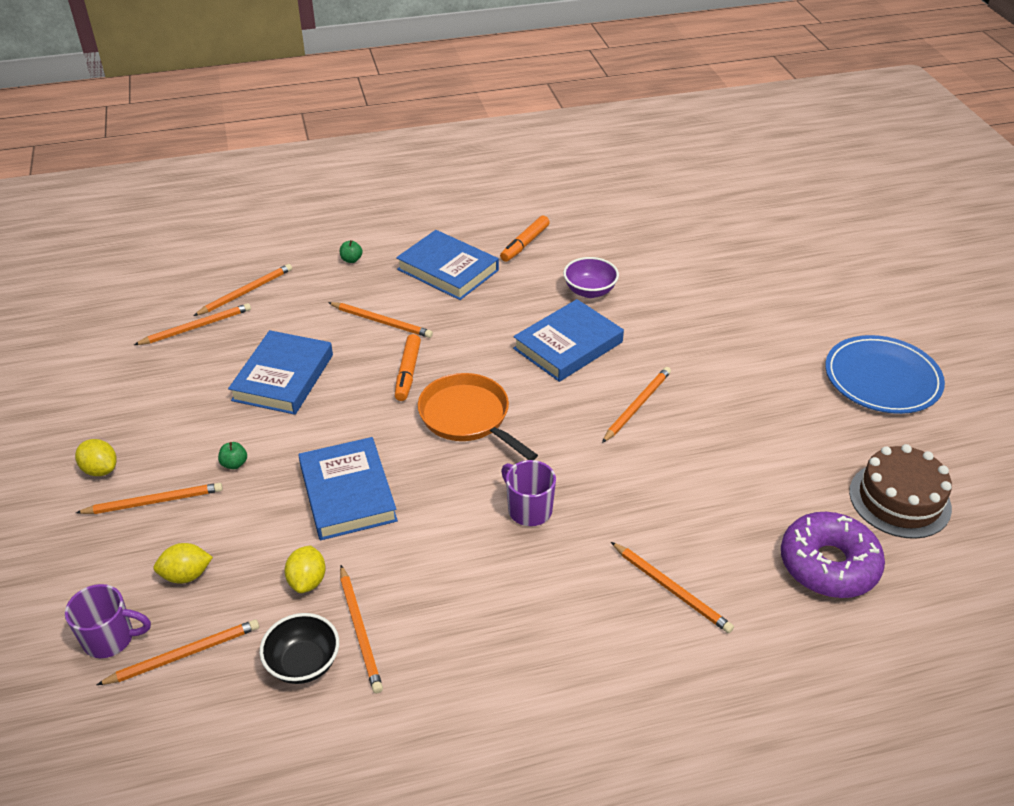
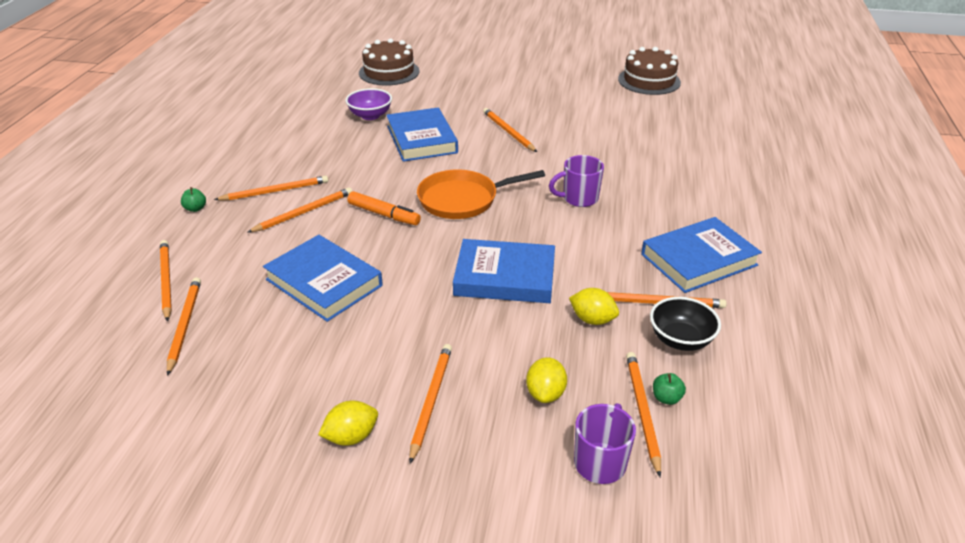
camera: 65 degrees left, 5 degrees down
(234, 464) = (419, 336): green apple -> green apple (666, 398)
(447, 270) = (272, 165): blue book -> blue book (699, 260)
(525, 244) = (282, 125): orange marker -> none
(671, 589) = (681, 166): orange pencil -> orange pencil (275, 191)
(701, 265) = (389, 72): none -> brown cake
(828, 564) = (686, 114): purple donut -> none
(882, 378) = (550, 55): blue plate -> none

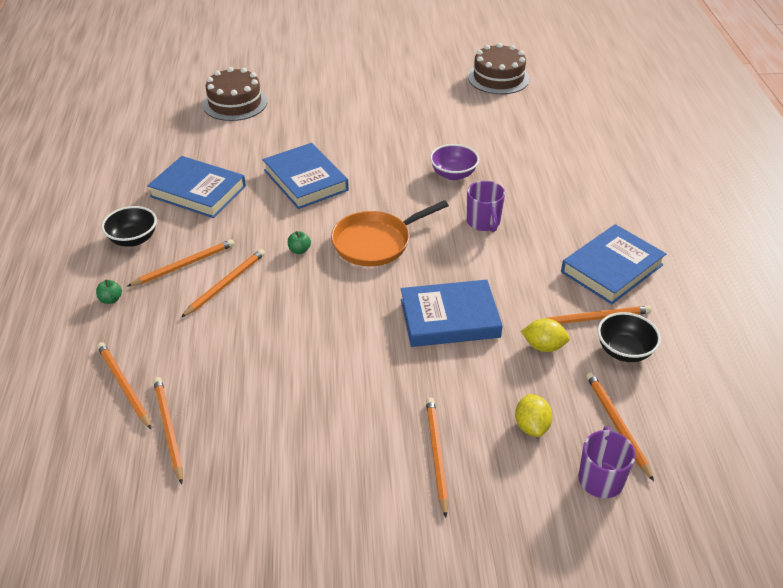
camera: 15 degrees left, 5 degrees up
(242, 164) = (133, 239): none -> black bowl
(324, 282) = (283, 357): blue book -> blue book (198, 191)
(351, 437) = (381, 504): yellow lemon -> none
(370, 116) = (240, 160): purple bowl -> purple bowl (453, 174)
(384, 214) = (307, 272): orange marker -> none
(508, 132) = (387, 158): orange pencil -> none
(579, 198) = (483, 222): purple mug -> purple mug turned 75 degrees counterclockwise
(666, 398) = (632, 408): green apple -> green apple (299, 250)

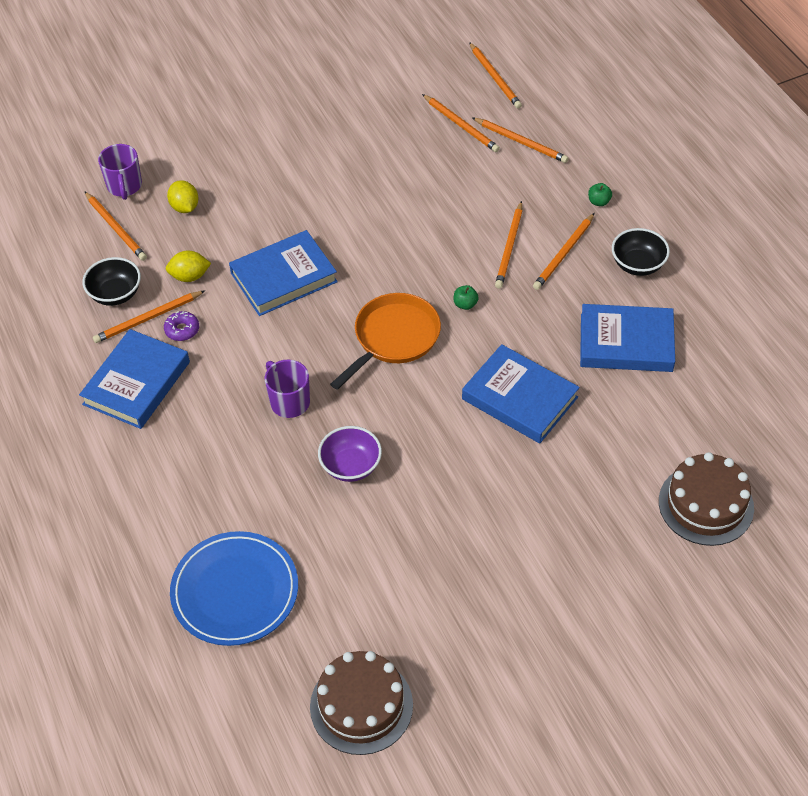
camera: 160 degrees right, 10 degrees up
(436, 455) = (252, 166): orange pencil -> orange pencil (495, 78)
(559, 135) = (235, 591): none -> blue plate
(562, 299) = (182, 330): none -> purple donut

